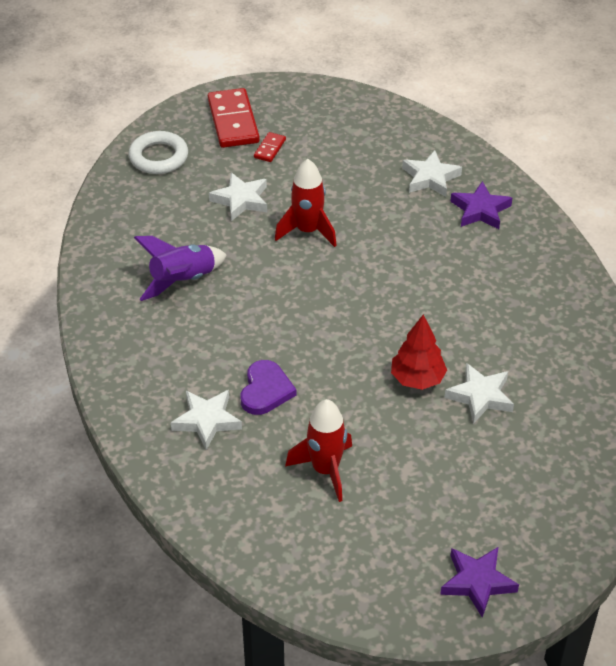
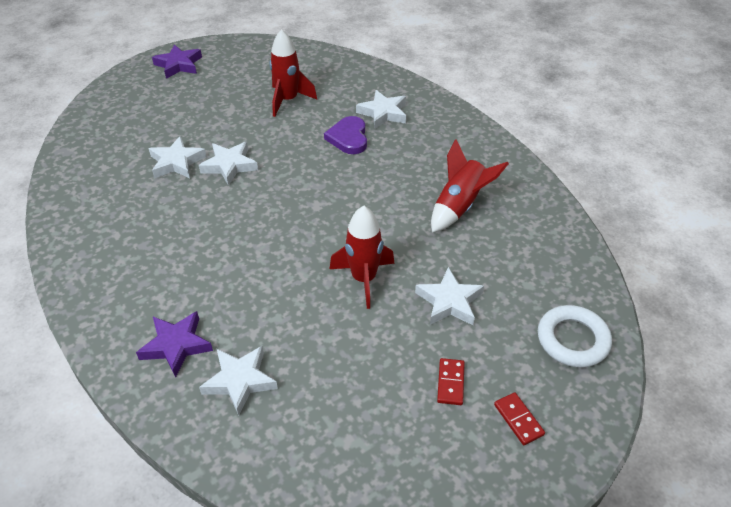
camera: 165 degrees right, 0 degrees up
(183, 280) = (459, 206): purple rocket -> red rocket
(233, 121) = (518, 420): red domino -> red domino, size x0.48
(417, 379) = (229, 165): red tree -> white star

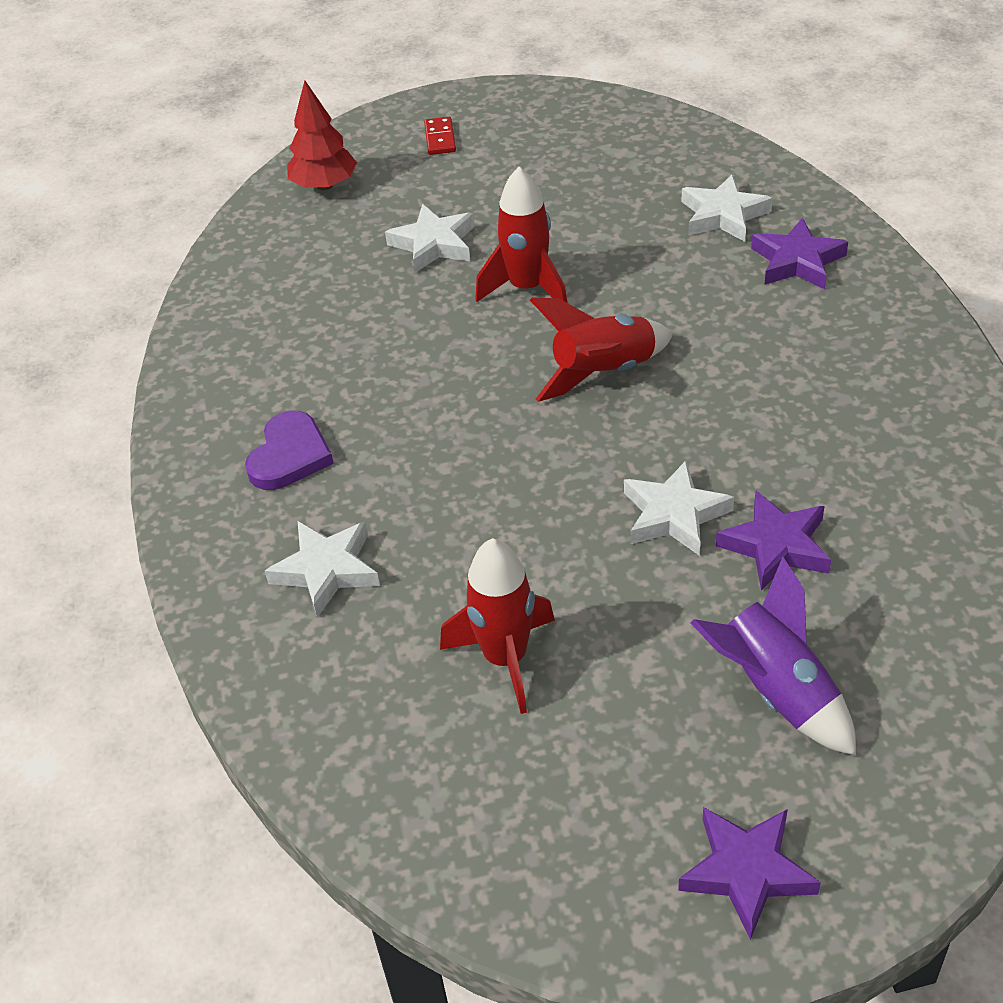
camera: 155 degrees left, 0 degrees up
(172, 111) = (776, 691): none -> purple rocket
(176, 162) = (776, 546): white star -> purple star
(348, 138) = (427, 525): purple heart -> purple heart (289, 455)
(450, 383) = (487, 175): red domino -> none
(459, 206) = (328, 356): red rocket -> red rocket (603, 373)
(572, 340) = (324, 185): white ring -> red tree

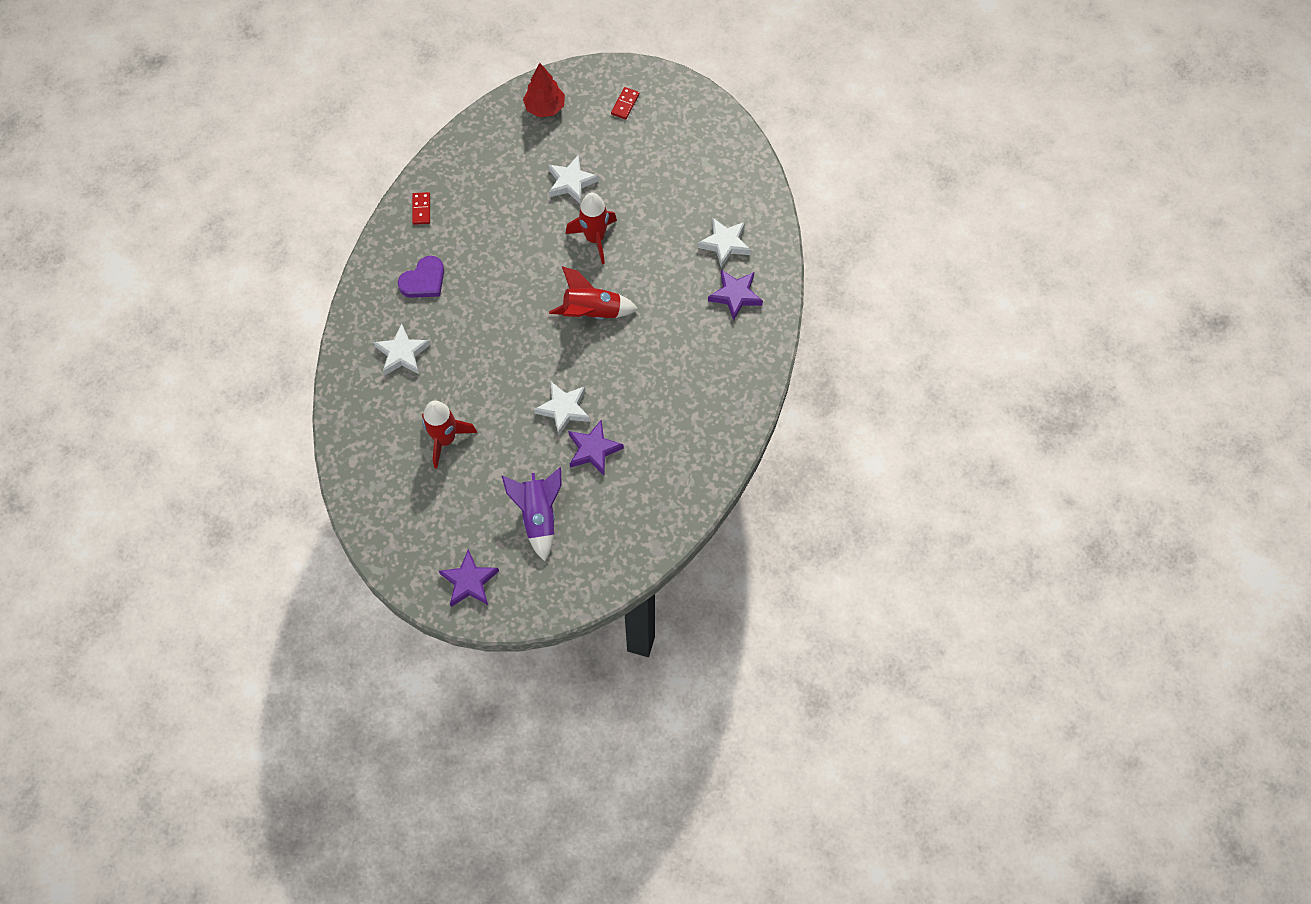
camera: 25 degrees right, 20 degrees up
(217, 370) = (421, 209): none -> red domino

